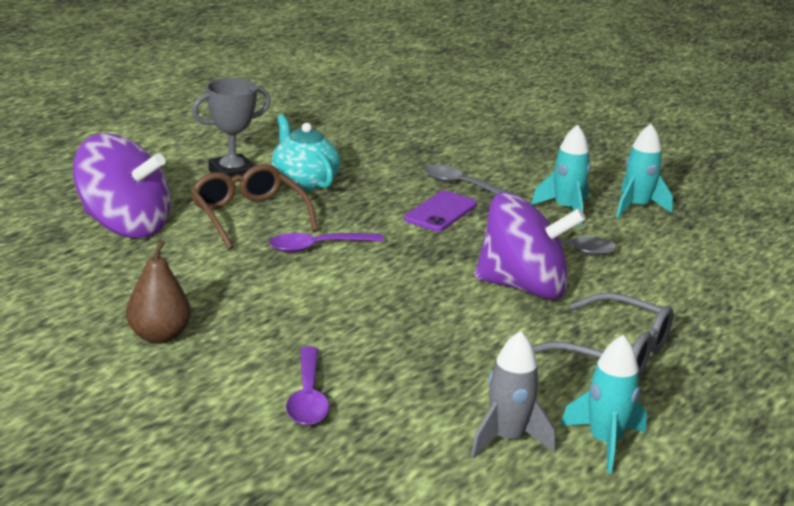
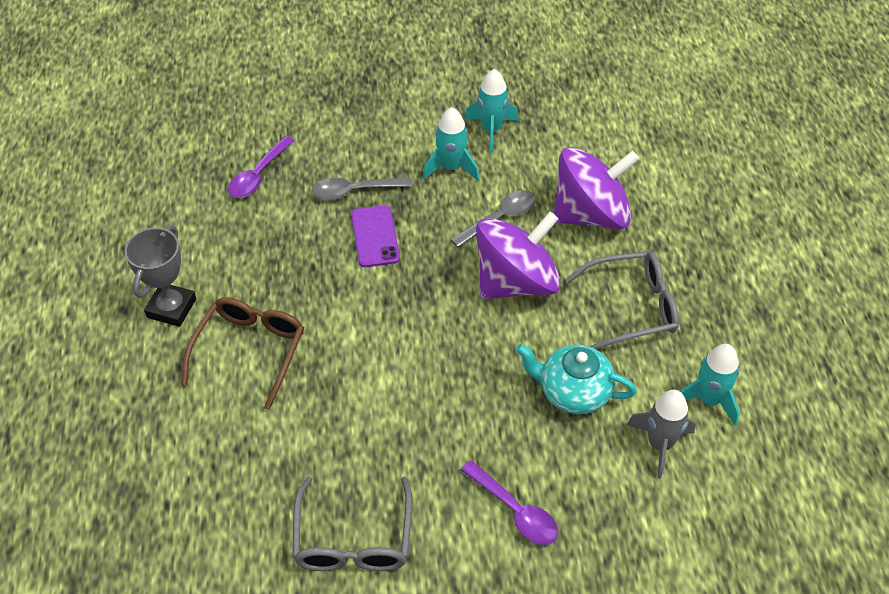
camera: 40 degrees left, 25 degrees up
(124, 226) = (171, 440): purple spinning top -> purple spinning top (590, 214)
(159, 336) = (353, 538): brown pear -> grey glasses
(249, 216) = (249, 351): brown glasses -> brown glasses turned 90 degrees clockwise
(304, 181) = (237, 274): turquoise teapot -> turquoise teapot (573, 392)
(318, 247) = (340, 347): purple spoon -> purple spoon (258, 175)

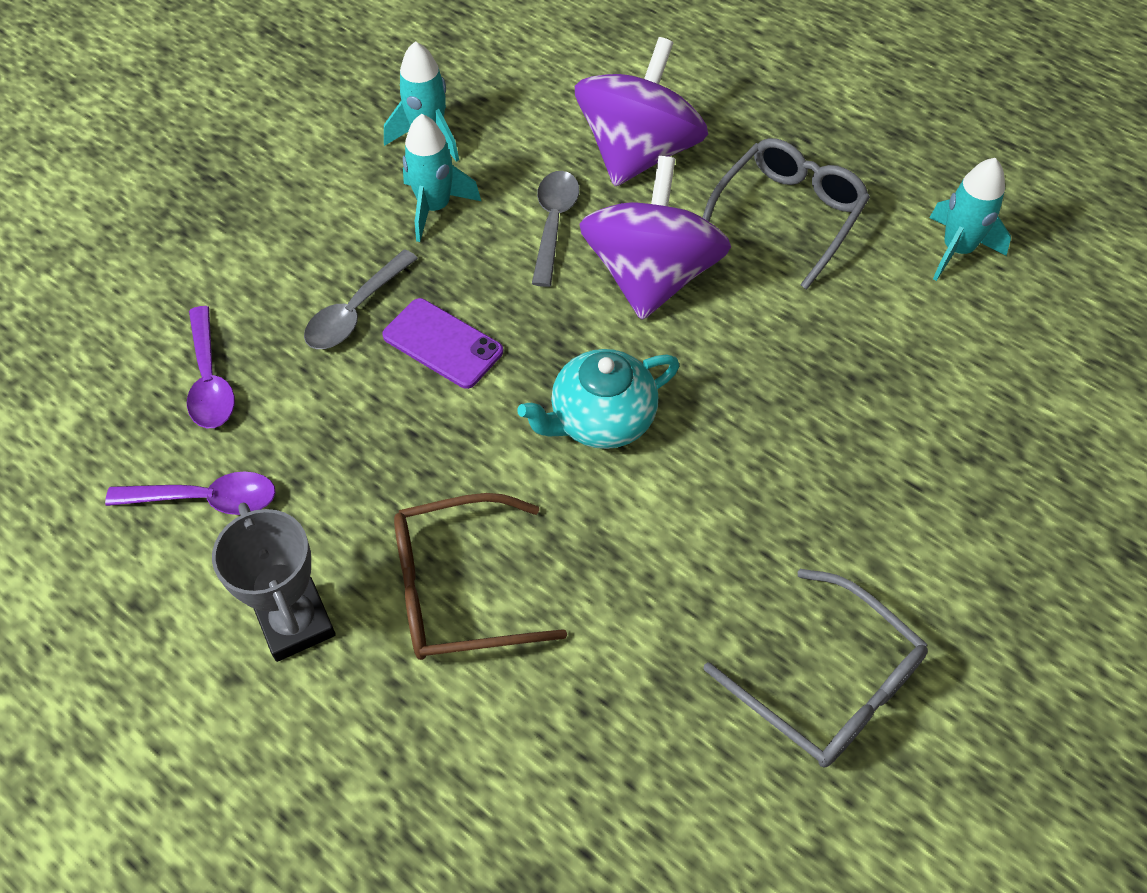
camera: 45 degrees left, 5 degrees up
(249, 351) = (459, 589): brown glasses -> brown glasses turned 75 degrees counterclockwise
(515, 510) = (934, 505): purple spoon -> purple spoon (206, 499)
(573, 392) = (839, 342): turquoise teapot -> turquoise teapot (601, 420)
(659, 444) = (970, 326): grey rocket -> none

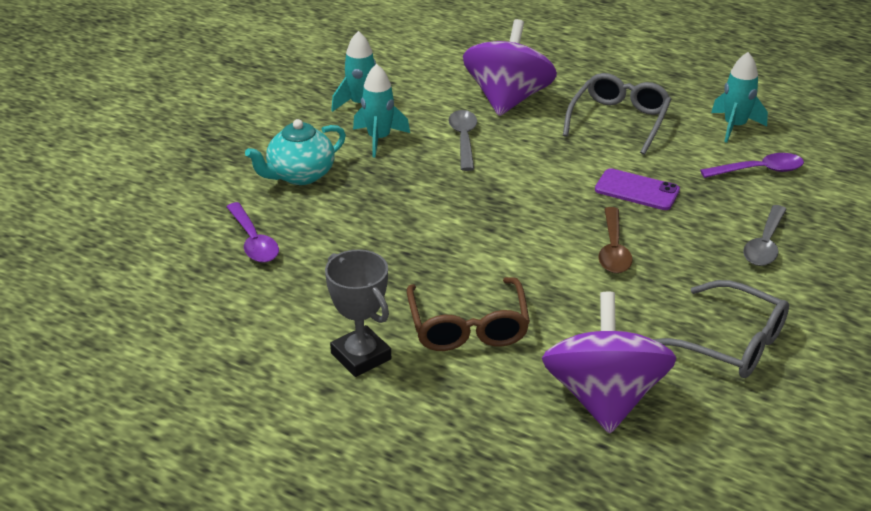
camera: 10 degrees left, 20 degrees down
(206, 499) = (273, 301): purple spoon -> purple spoon (759, 170)
(356, 311) = (343, 196): grey spoon -> grey spoon (765, 244)
(442, 344) = (410, 206): purple phone -> purple phone (637, 190)
(459, 589) = (468, 326): brown glasses -> brown glasses turned 75 degrees counterclockwise
(601, 420) = (532, 232): turquoise teapot -> turquoise teapot (300, 175)
(651, 276) = (539, 159): purple spinning top -> purple spinning top (604, 398)
(709, 471) = (613, 249): none -> brown spoon

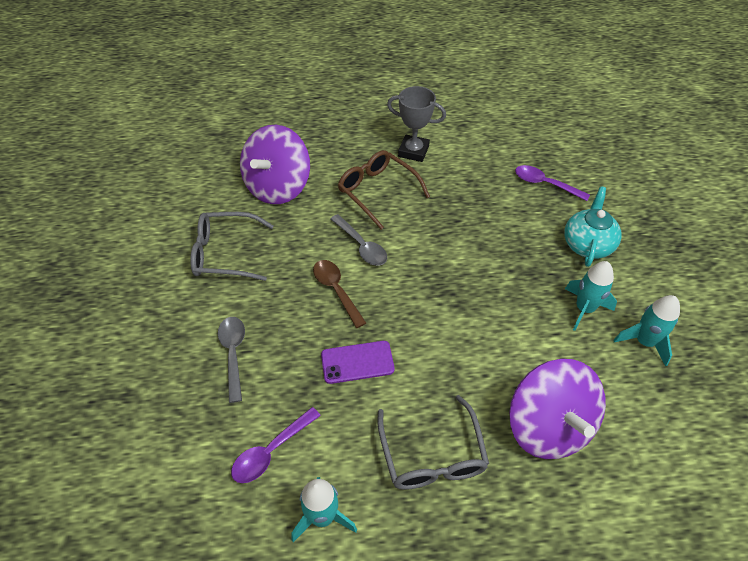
camera: 145 degrees right, 15 degrees up
(463, 139) = (528, 346): grey spoon -> grey spoon (361, 246)
(604, 398) = (278, 187): purple spinning top -> purple spinning top turned 60 degrees clockwise

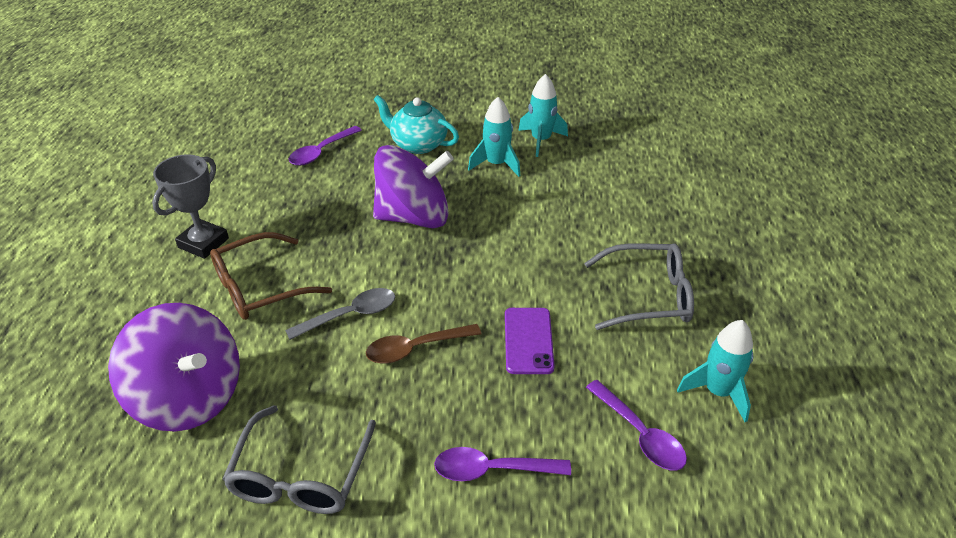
camera: 80 degrees left, 10 degrees down
(233, 354) = (492, 470): grey spoon -> purple spoon
(548, 426) = (621, 214): purple spinning top -> purple spinning top (414, 217)

